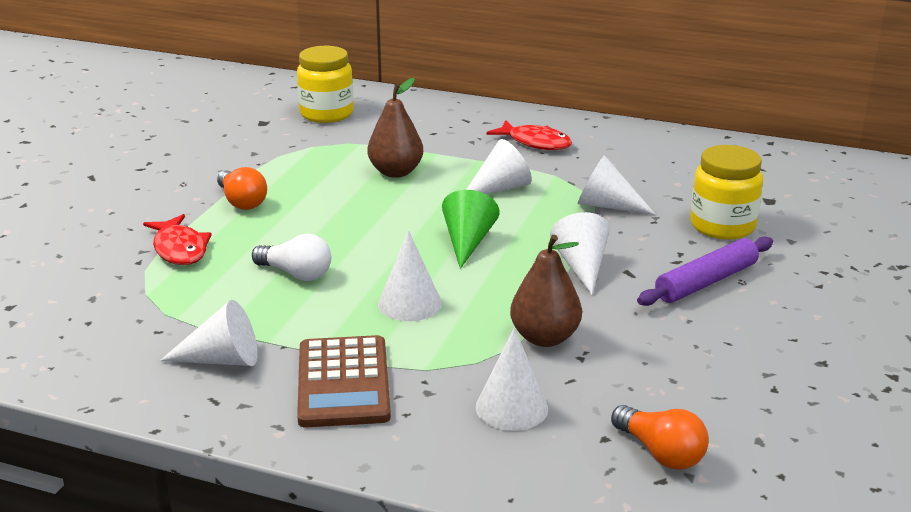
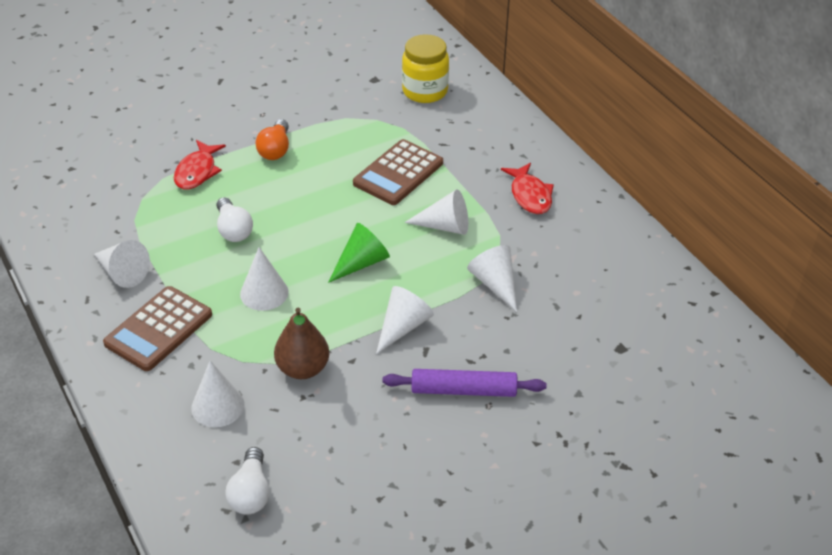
camera: 40 degrees right, 15 degrees up
(396, 172) = (398, 173): brown pear -> brown calculator
(660, 453) = (251, 493): orange light bulb -> white light bulb
(722, 226) = (548, 350): yellow jar -> none

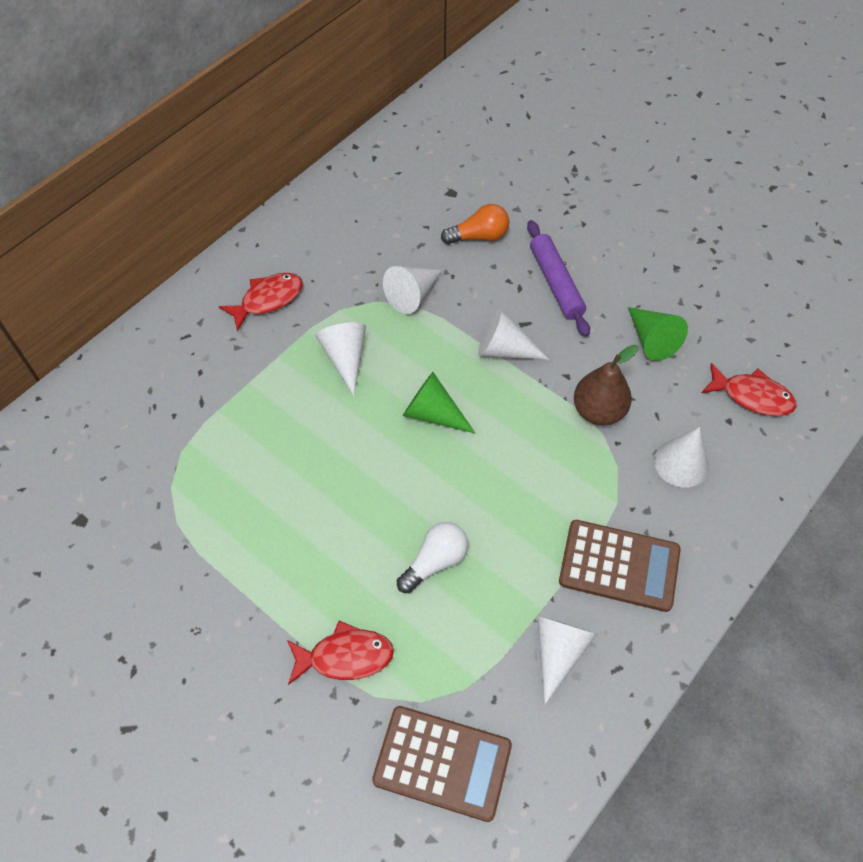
camera: 110 degrees left, 15 degrees up
(251, 493) = (752, 396): white light bulb -> red fish
(264, 293) = (518, 486): white cone -> none
(275, 149) = (269, 580): orange light bulb -> orange light bulb (479, 236)
(358, 440) = (651, 340): none -> green cone
(398, 173) = (271, 428): brown calculator -> brown calculator (442, 762)
(425, 91) = (96, 453): yellow jar -> none

